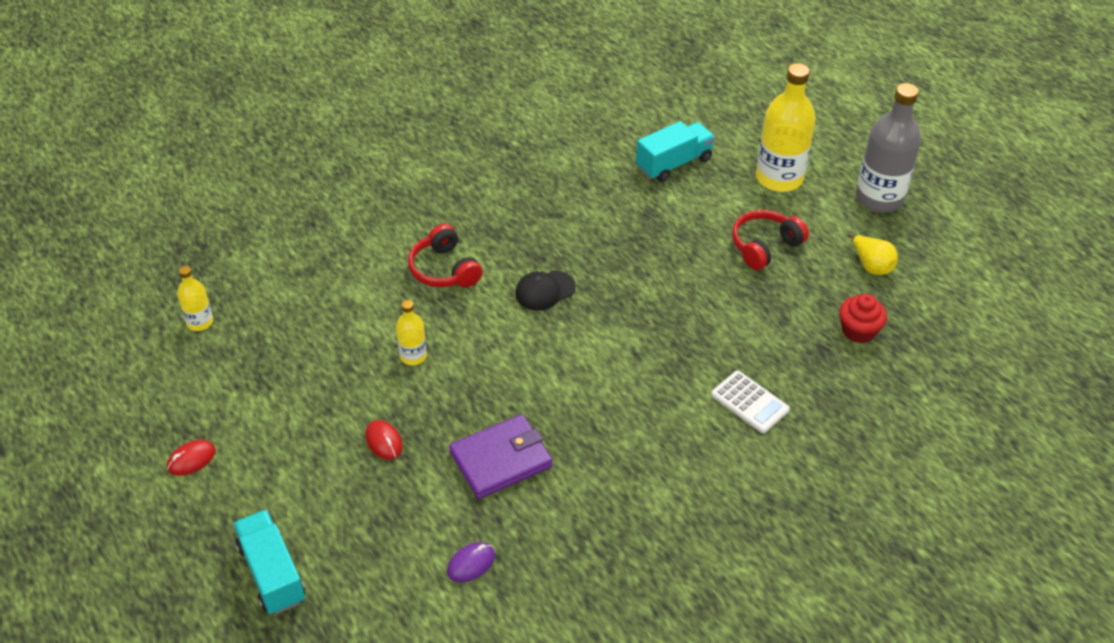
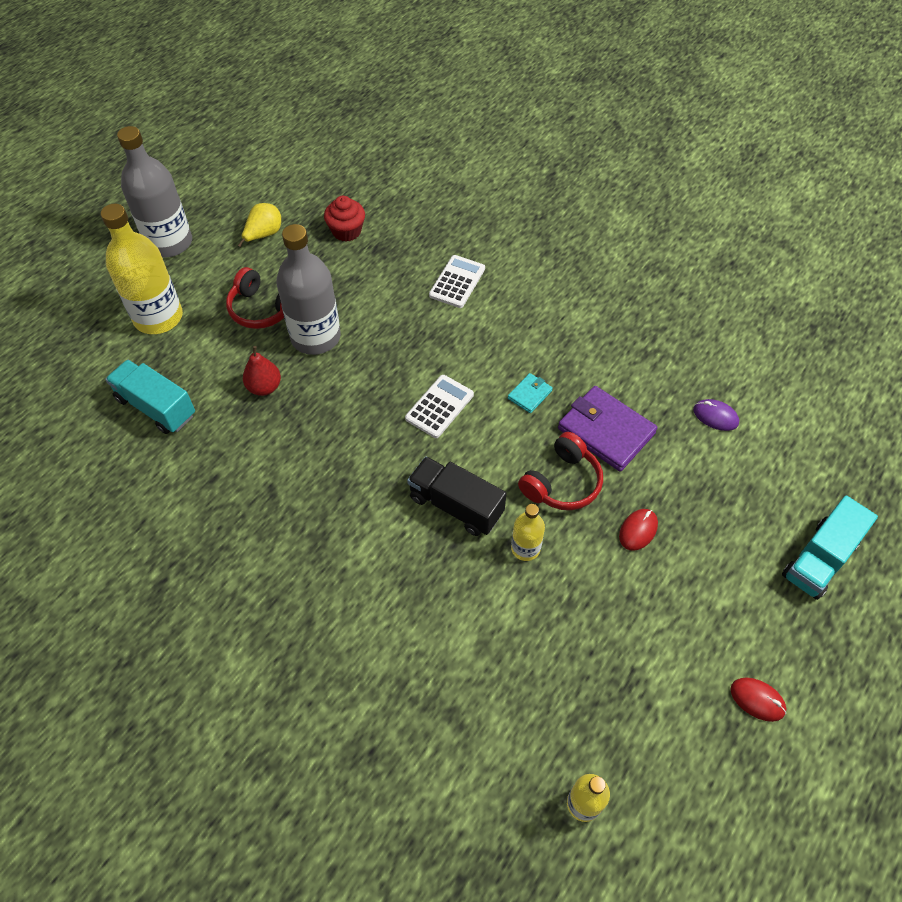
camera: 110 degrees left, 10 degrees up
(444, 269) = (394, 567): red headphones -> red headphones (562, 482)
(479, 323) = (456, 505): none -> black truck
(545, 290) = (388, 464): black cap -> none
(573, 414) = (530, 394): none -> turquoise wallet
(590, 341) = (439, 406): none -> white calculator
(667, 230) = (264, 387): none -> red pear
(714, 275) = (315, 337): none -> grey bottle

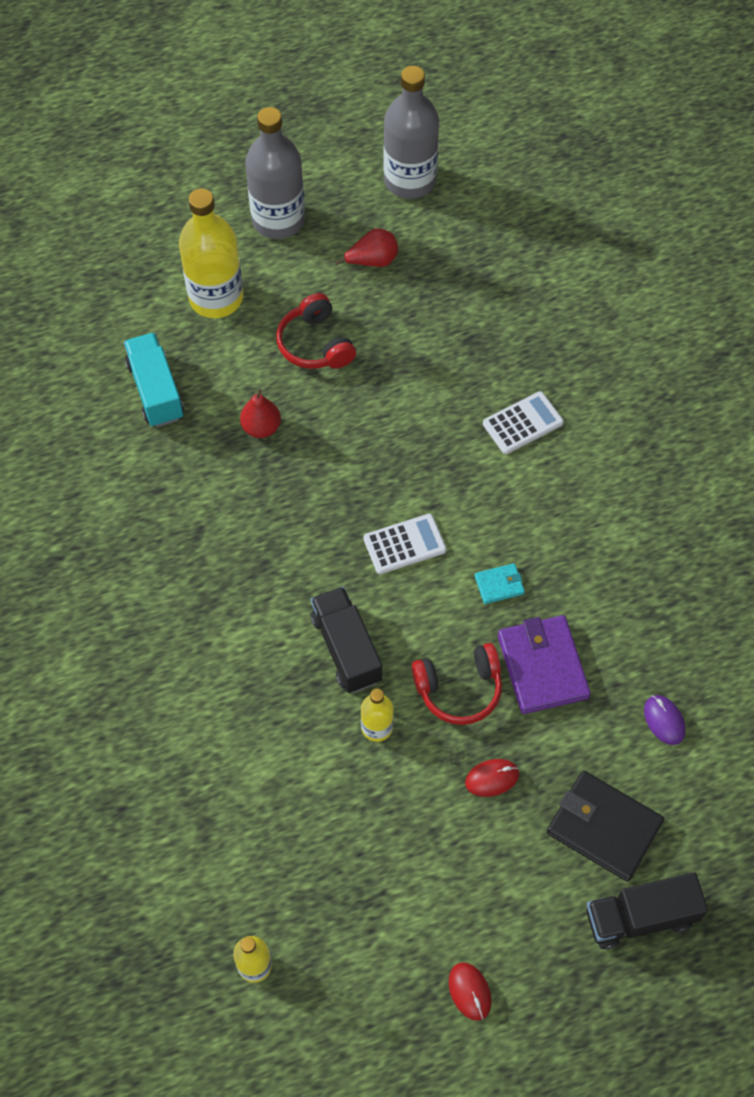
camera: 35 degrees right, 5 degrees up
(264, 235) = (372, 261): yellow pear -> red pear
(315, 337) = (343, 403): grey bottle -> grey bottle (409, 180)
(346, 231) = (456, 302): red cupcake -> none
(741, 513) = (604, 827): none -> black wallet
(819, 559) = (640, 917): turquoise truck -> black truck

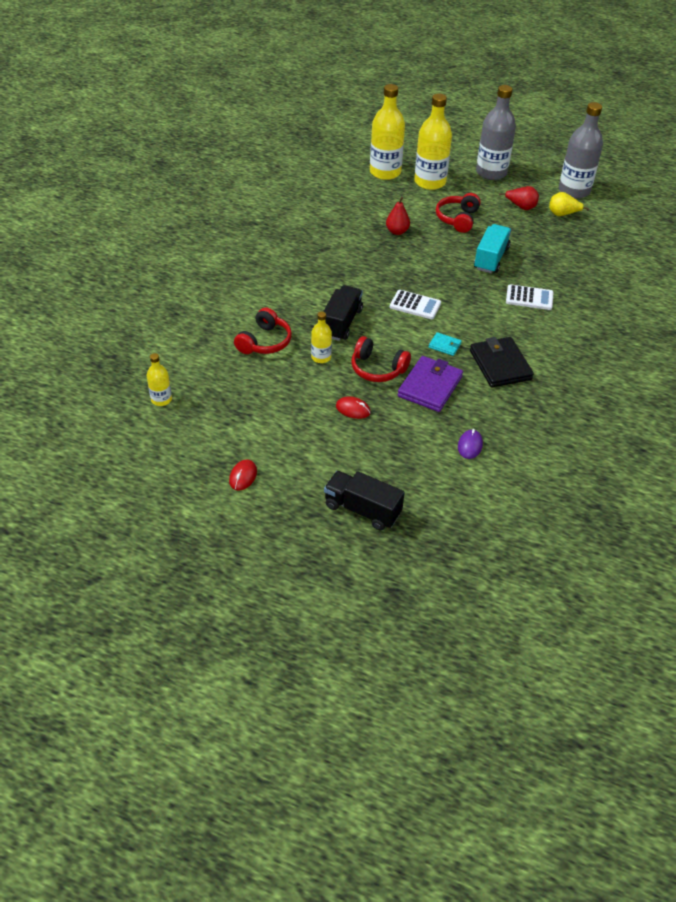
camera: 40 degrees right, 15 degrees down
(139, 322) = (385, 172): none -> yellow bottle
(156, 391) = (364, 196): turquoise truck -> turquoise truck (491, 258)
(284, 760) = (265, 342): none -> red headphones
(434, 237) = (562, 214): none -> yellow pear
(604, 827) = (386, 464): black wallet -> black wallet (500, 365)

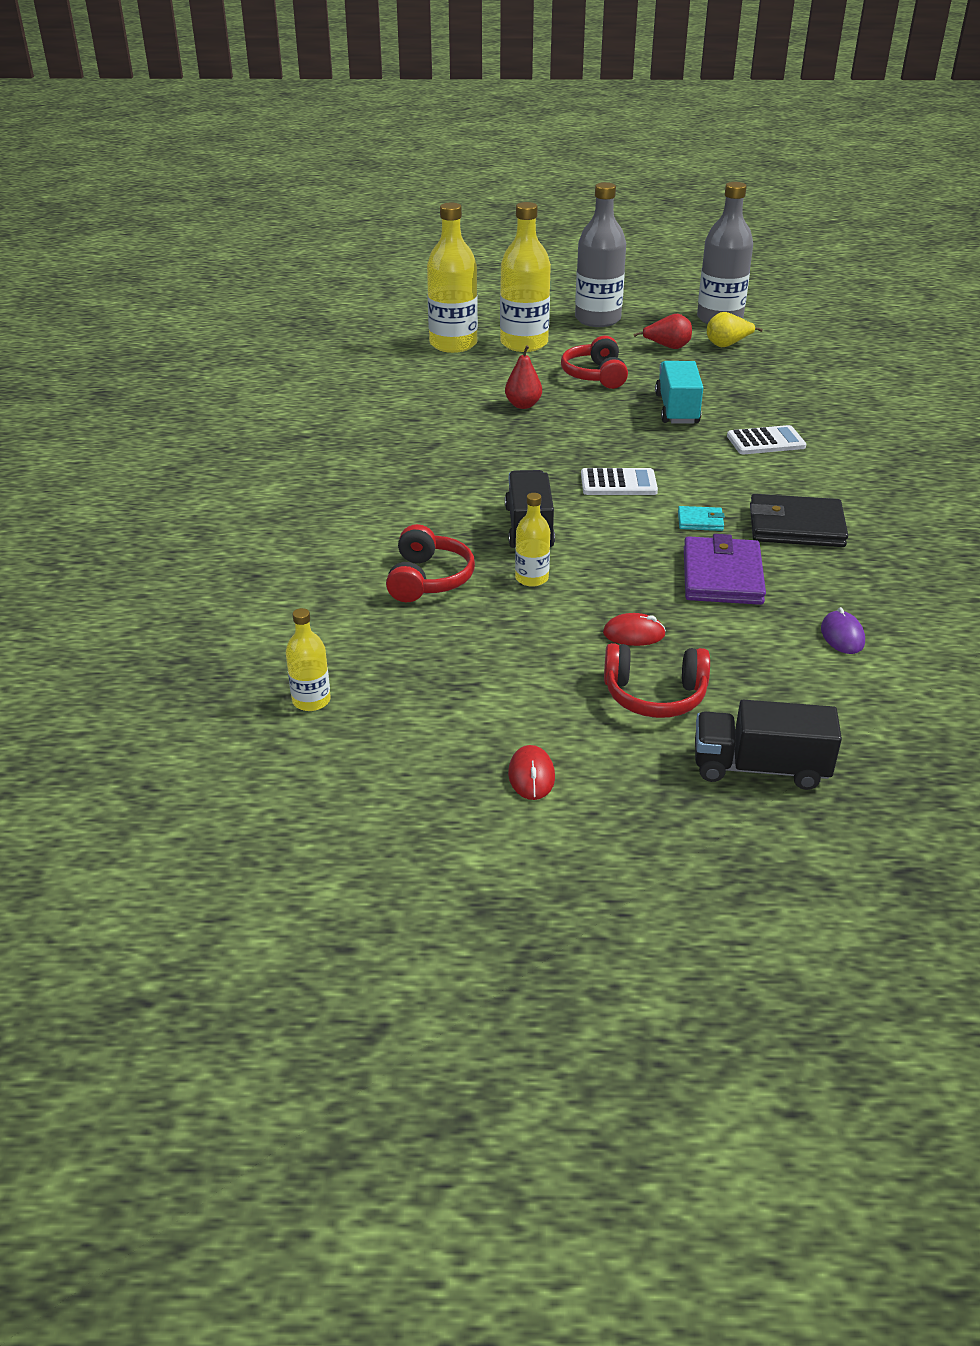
camera: 20 degrees left, 10 degrees down
(377, 369) = (628, 573): red headphones -> red headphones (654, 695)
(500, 365) = (796, 526): black wallet -> black wallet turned 45 degrees counterclockwise

